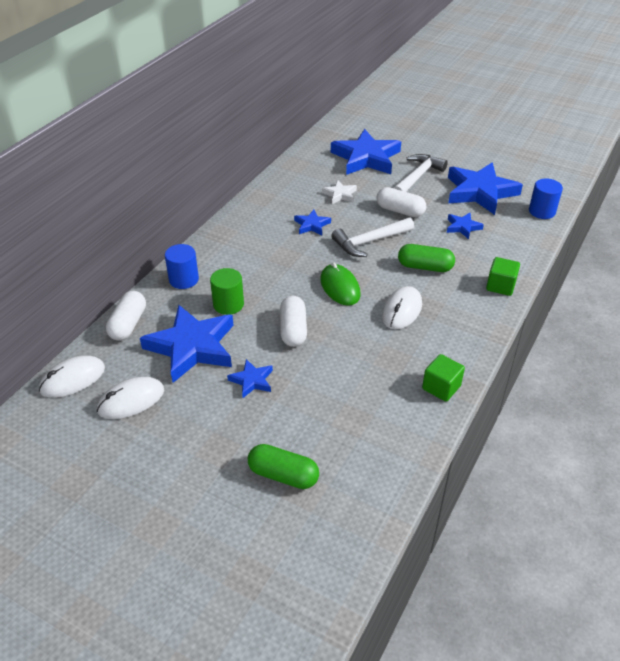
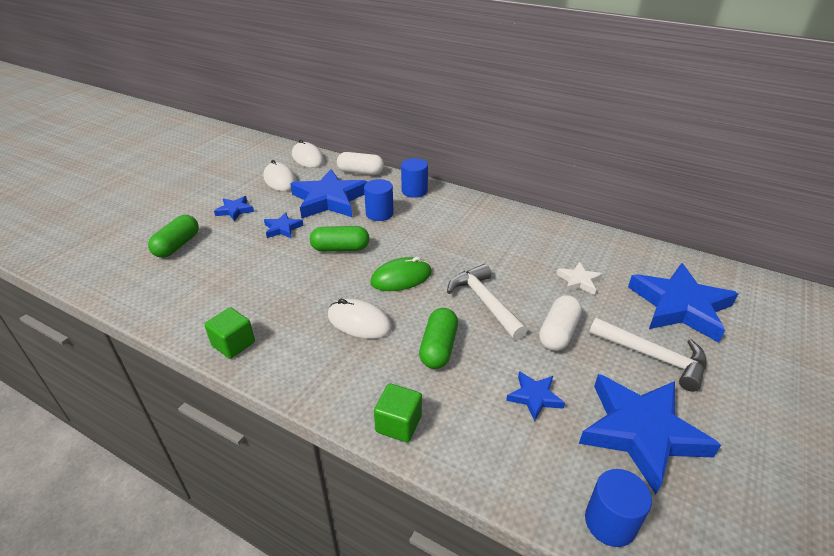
camera: 90 degrees right, 5 degrees down
(228, 304) = (379, 214): green cylinder -> blue cylinder
(293, 330) = (340, 248): white capsule -> green capsule
(312, 225) = (510, 259): blue star -> blue star (235, 210)

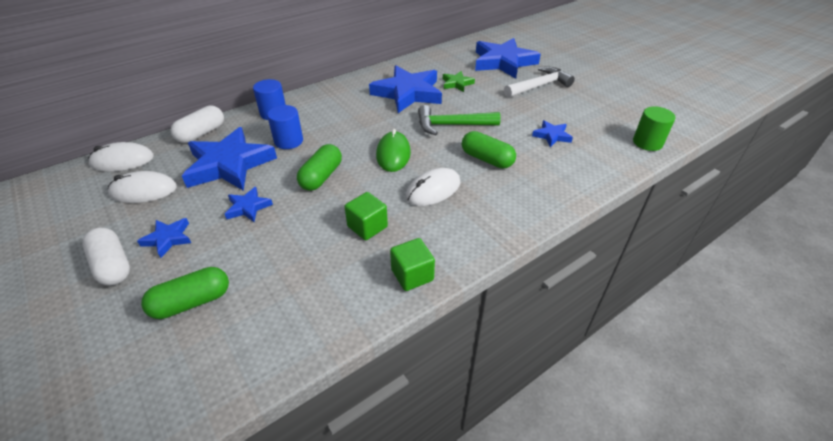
camera: 65 degrees left, 5 degrees up
(177, 245) = (192, 302): green capsule -> green capsule turned 75 degrees counterclockwise
(398, 424) = (552, 198): green cube -> green cube (367, 227)
(485, 302) = (452, 125): white hammer -> green hammer
(558, 333) = (501, 108): white capsule -> white capsule (113, 265)
(579, 281) = (457, 83): white star -> green star
(610, 522) = (647, 143): blue cylinder -> green cylinder
(641, 432) = (592, 111): blue star -> blue star (408, 93)

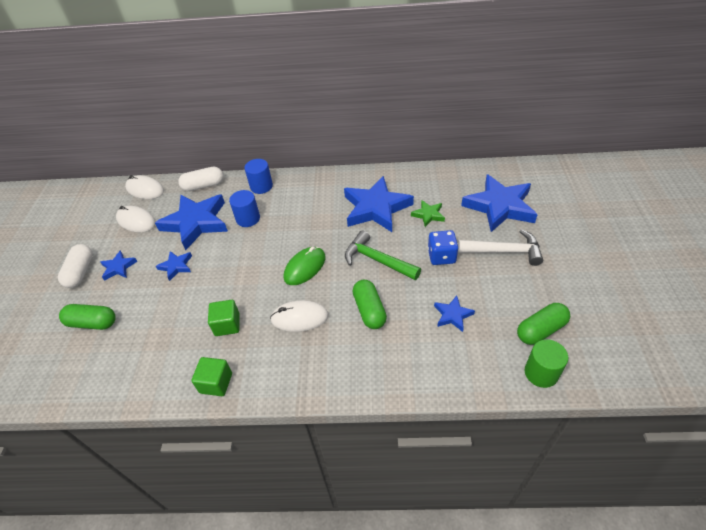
camera: 40 degrees right, 5 degrees up
(321, 177) = (239, 263): green capsule -> green capsule (540, 330)
(499, 105) = (441, 256): none -> blue dice

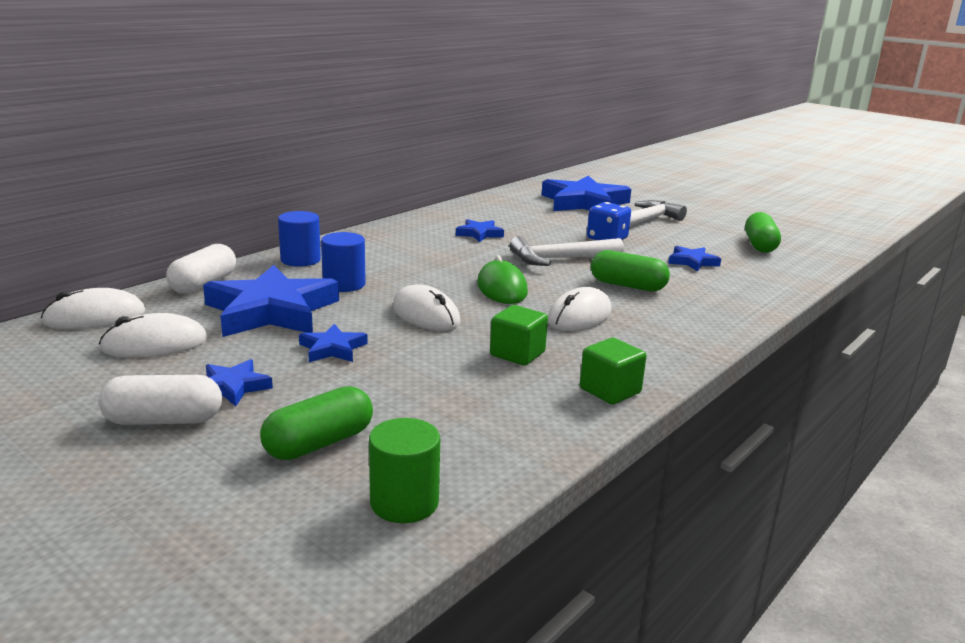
camera: 55 degrees left, 25 degrees down
(80, 272) = (164, 420): white capsule -> white capsule turned 45 degrees counterclockwise
(241, 266) = (425, 314): none -> white mouse
(376, 208) = (479, 234): blue star -> blue star, size x0.47
(377, 260) = (560, 259): green hammer -> white hammer
(428, 215) = (538, 223): green star -> none
(541, 373) = (808, 262): green cylinder -> green cylinder (404, 502)

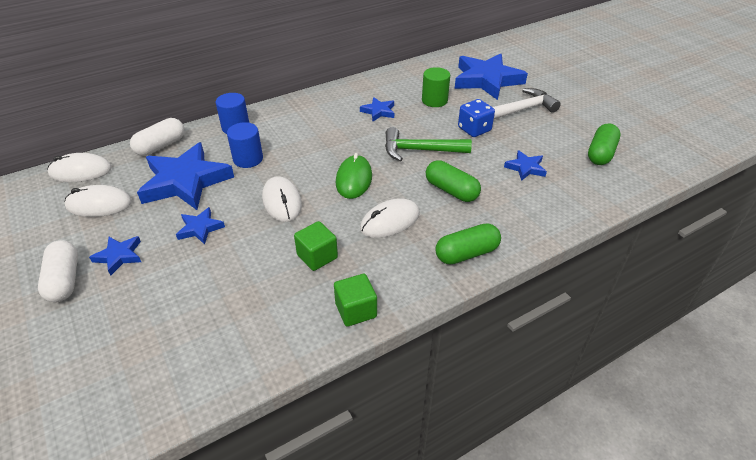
camera: 20 degrees right, 20 degrees up
(164, 420) = (64, 280): white capsule -> white capsule turned 60 degrees clockwise
(319, 443) = (137, 322): green capsule -> green capsule (466, 253)
(404, 502) = (152, 392): green cylinder -> green cylinder (434, 100)
(560, 259) = (420, 150): white hammer -> green hammer

